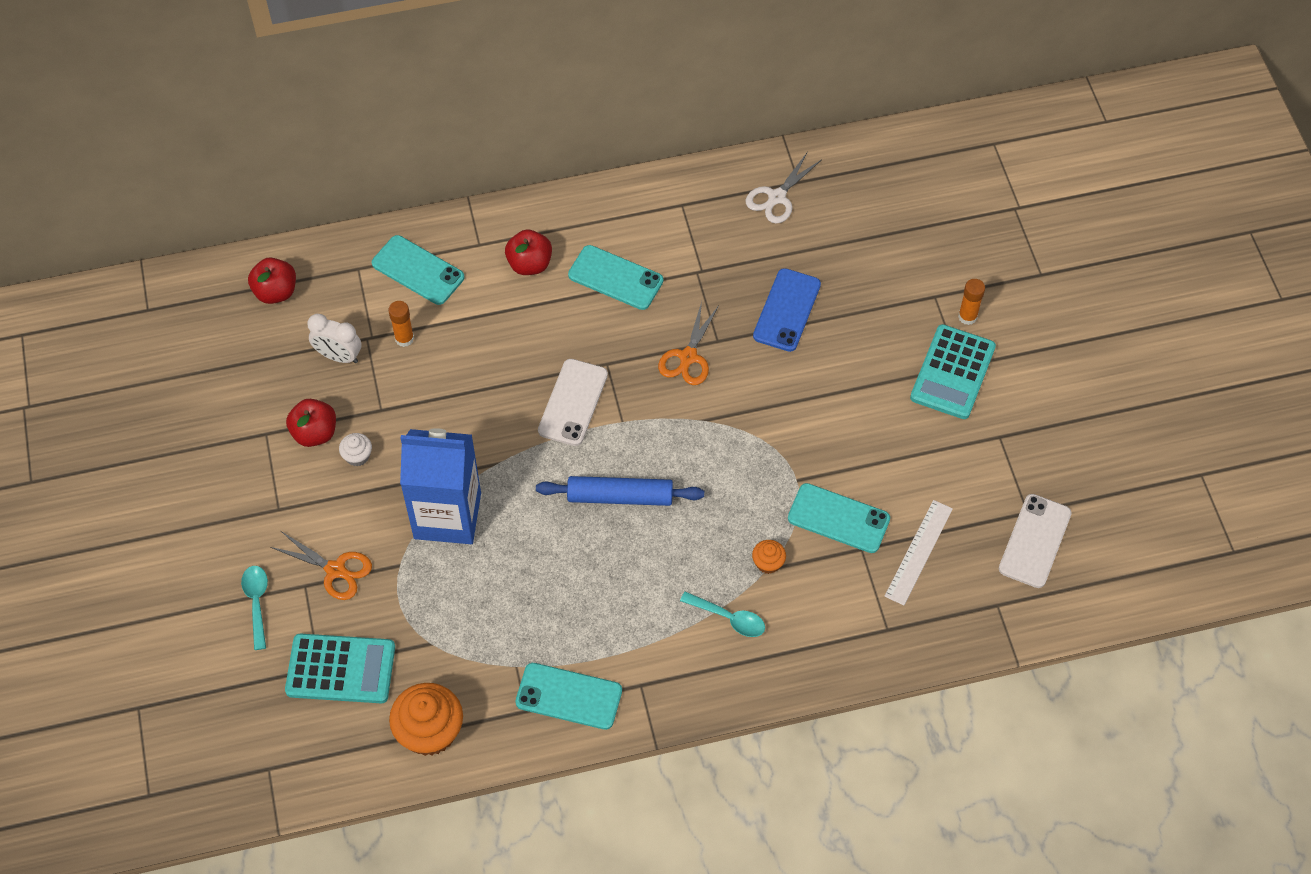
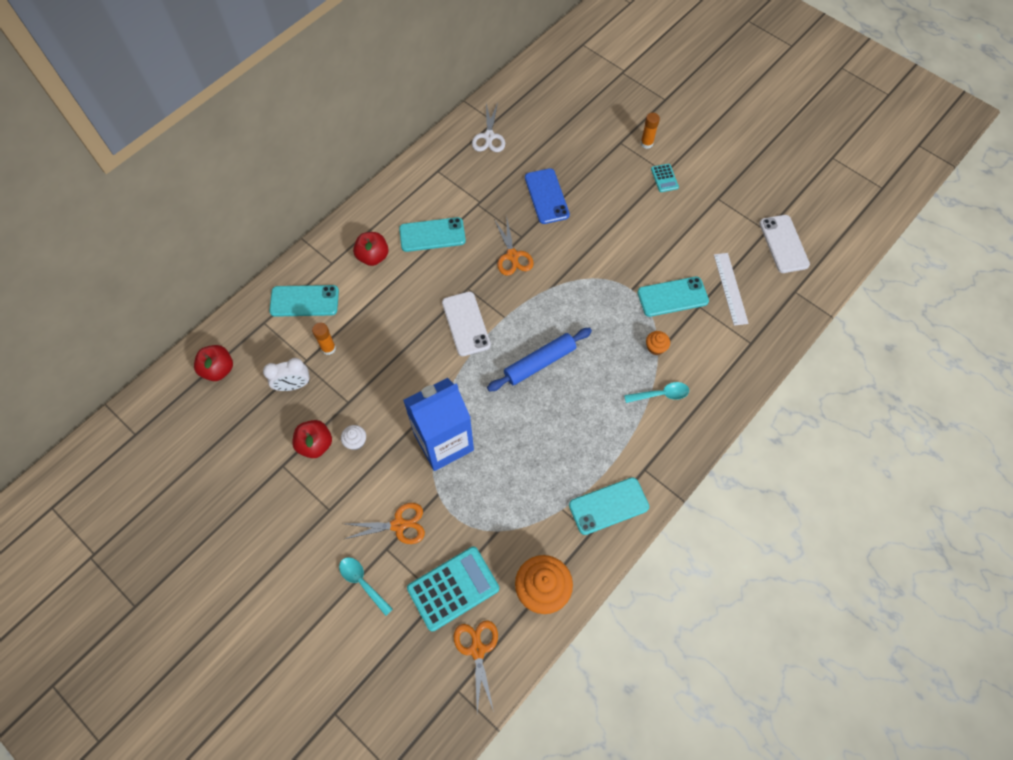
camera: 35 degrees left, 5 degrees up
(317, 744) = (477, 650): none -> orange scissors
(952, 372) = (664, 178): turquoise calculator -> turquoise calculator, size x0.49

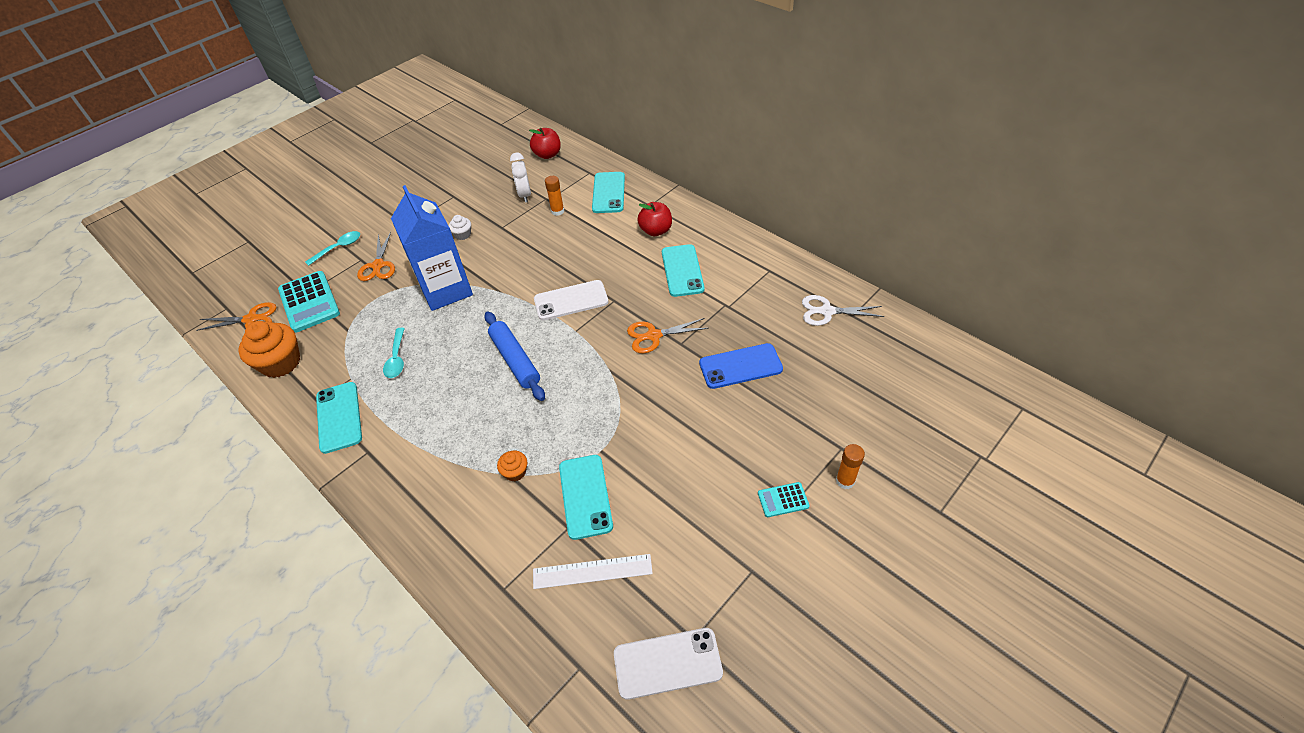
camera: 95 degrees right, 15 degrees down
(315, 444) = (466, 212): red apple -> none
(661, 394) = (452, 474): turquoise spoon -> turquoise spoon (396, 359)

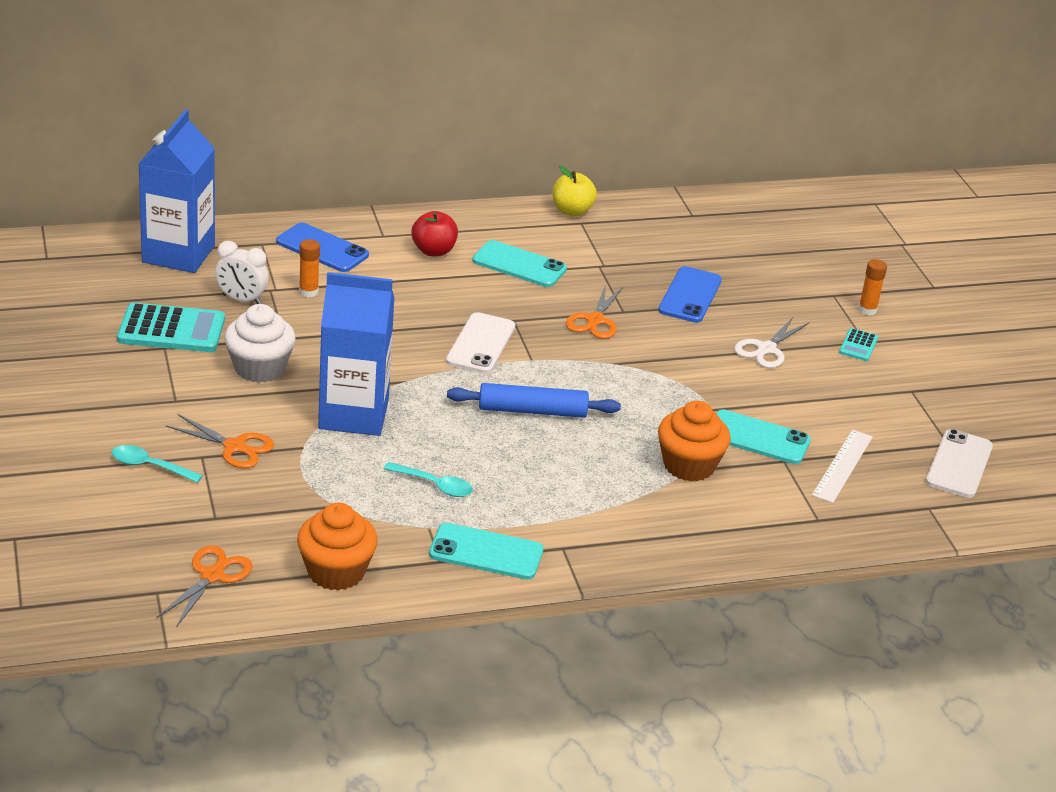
camera: 65 degrees left, 15 degrees down
(309, 302) = (239, 520): turquoise calculator -> turquoise calculator (171, 330)
(338, 248) = (149, 466): turquoise spoon -> turquoise spoon turned 60 degrees counterclockwise
(463, 234) = (259, 368): white cupcake -> white cupcake, size x2.05
(515, 472) = (689, 465): orange cupcake -> orange cupcake, size x2.05
(547, 155) = (178, 254): red apple -> blue carton
(609, 193) = (322, 248): turquoise phone -> blue phone
(778, 259) = (572, 211): none -> yellow apple
(827, 311) = (673, 223): white scissors -> white scissors (766, 349)

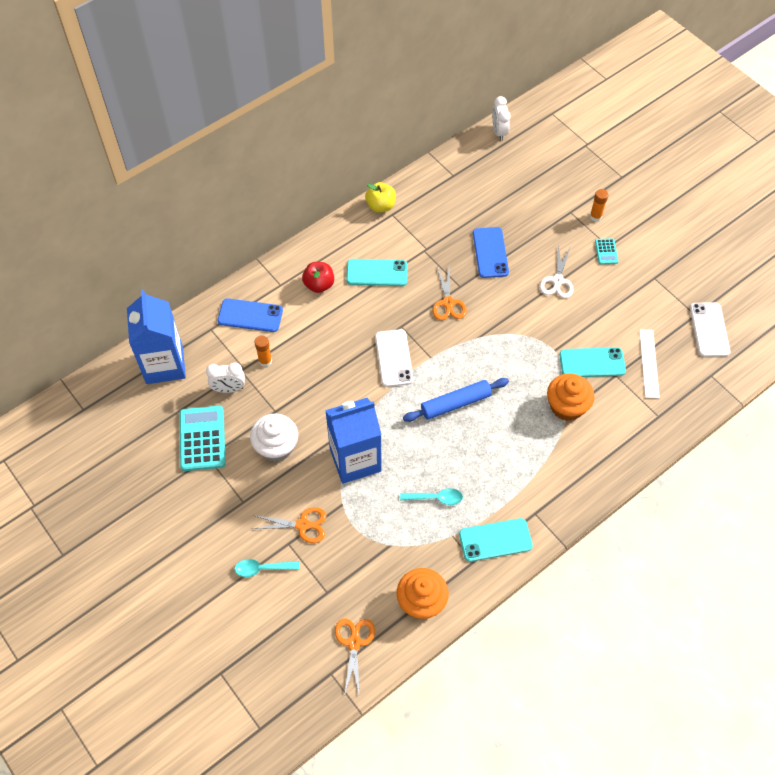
camera: 20 degrees left, 25 degrees up
(171, 330) = (202, 438): turquoise calculator -> turquoise calculator turned 75 degrees counterclockwise
(786, 197) = (499, 132): none -> white clock

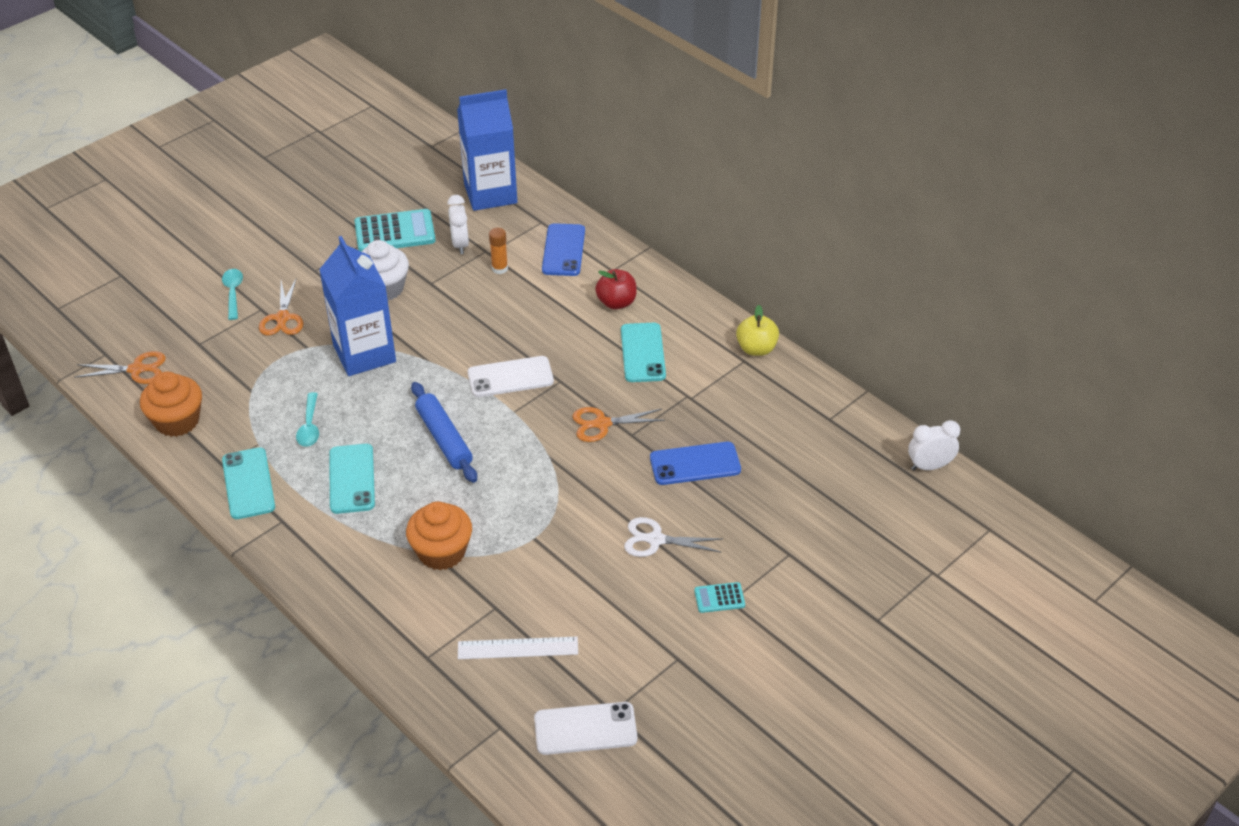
camera: 85 degrees right, 15 degrees down
(592, 362) = (515, 580): turquoise phone -> turquoise phone (352, 479)
(595, 216) = (786, 585): orange glue stick -> none

